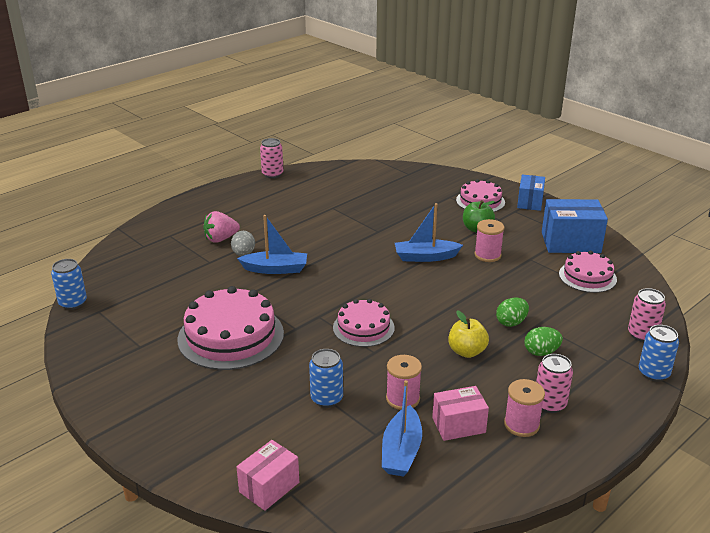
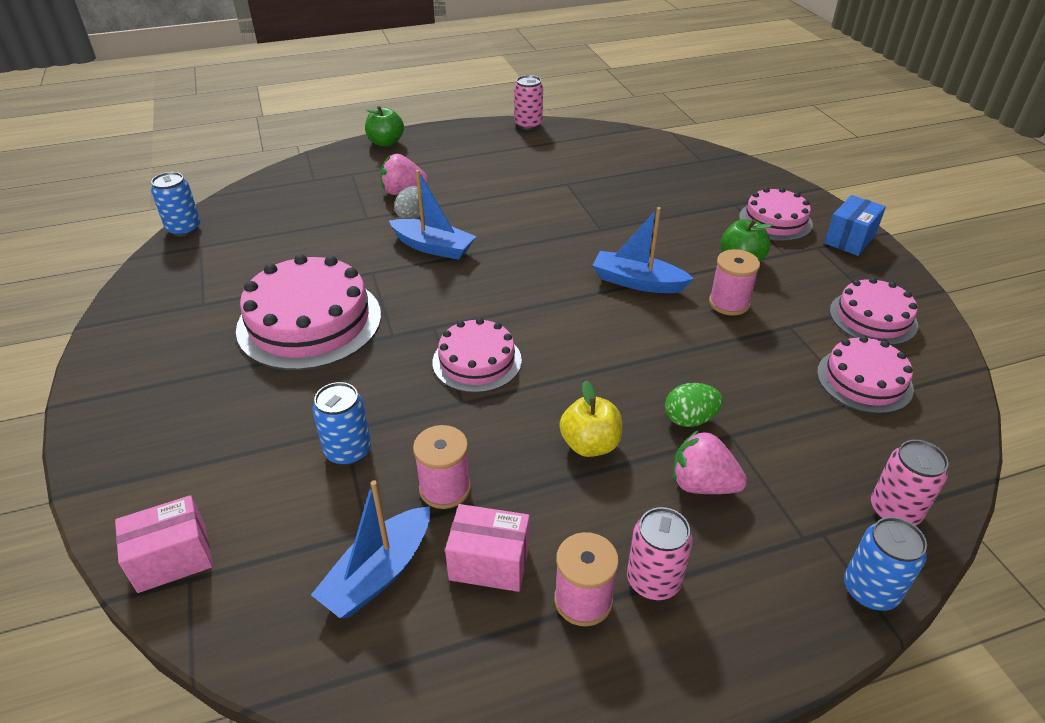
camera: 25 degrees right, 10 degrees up
(176, 208) = (386, 142): none -> green apple
(541, 352) = (702, 484): green egg -> pink strawberry
(570, 242) = (873, 318): blue box -> pink cake

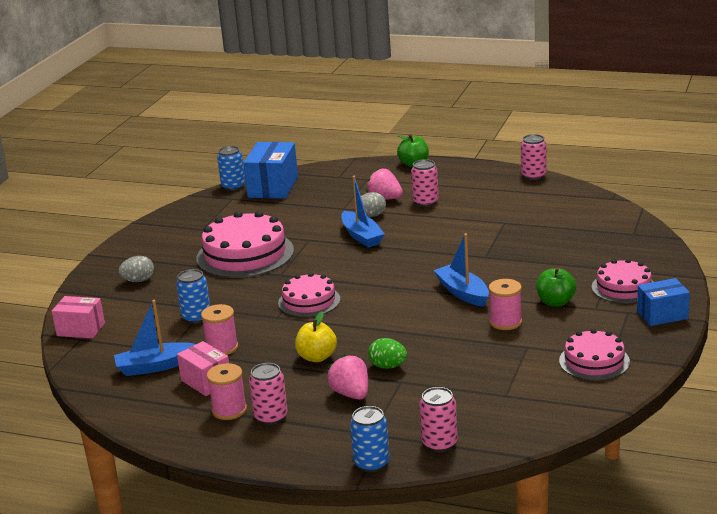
camera: 40 degrees right, 15 degrees down
(187, 423) = (138, 281): none -> grey egg
(242, 215) = (273, 187): none -> blue box
(454, 183) = (425, 202): none -> pink can
(864, 380) = (527, 387): pink cake -> none

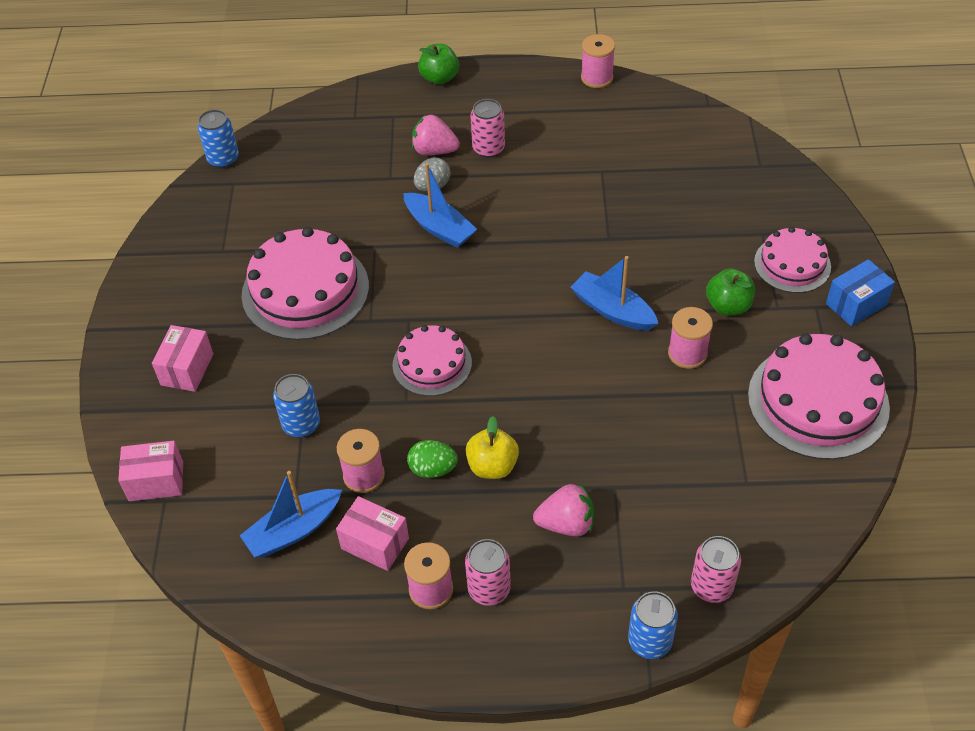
camera: 20 degrees left, 25 degrees up
(138, 281) = (187, 369): grey egg -> pink box
(273, 187) = (278, 152): blue box -> none
(351, 394) = (566, 524): pink strawberry -> pink strawberry turned 135 degrees clockwise
(388, 366) = (587, 463): green egg -> green egg (433, 469)
(533, 176) = (597, 78): pink can -> pink spool
(594, 361) = (818, 401): pink cake -> pink cake, size x1.68

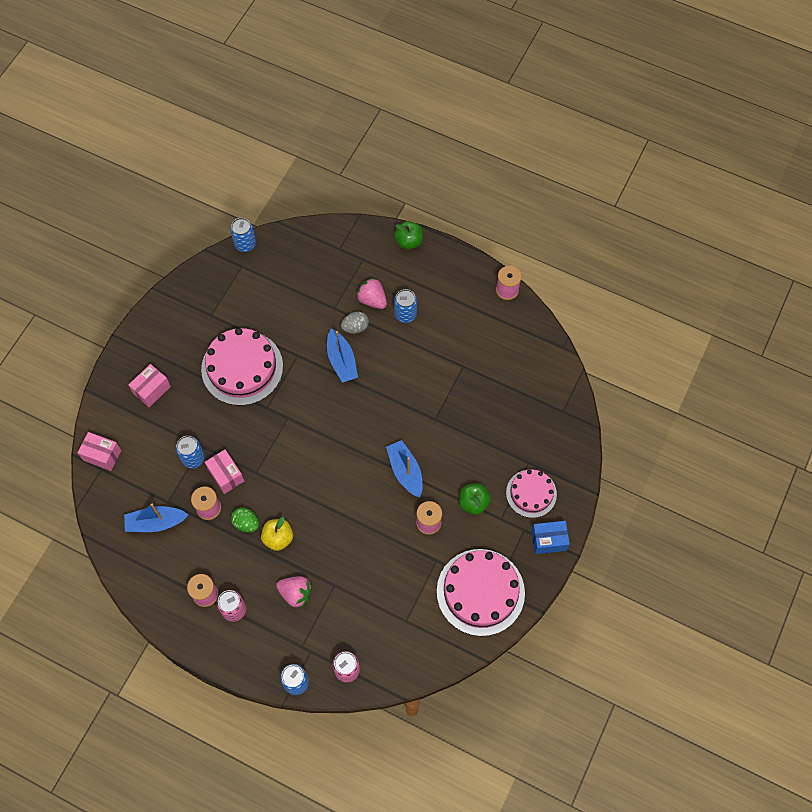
camera: 25 degrees right, 15 degrees up
(375, 543) = (192, 552): pink box -> pink box (226, 475)
(432, 364) = (284, 455): pink cake -> none
(488, 149) = (405, 314): pink can -> blue can

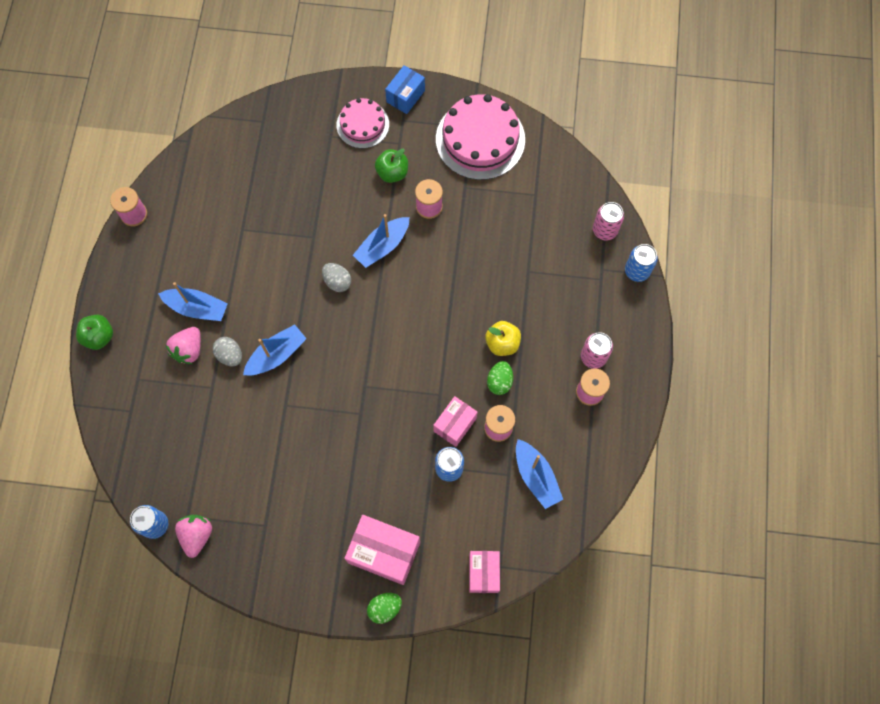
camera: 110 degrees left, 5 degrees up
(112, 377) = (384, 608): none -> green egg
(152, 390) = (384, 552): pink box -> pink box, size x1.58
(242, 367) = (321, 460): pink cake -> none
(295, 593) = (552, 304): pink strawberry -> pink strawberry (197, 535)
(387, 425) = (337, 282): none -> grey egg
(405, 314) = (197, 308): blue can -> blue boat
(548, 540) = (405, 96): blue box -> blue box turned 60 degrees clockwise

